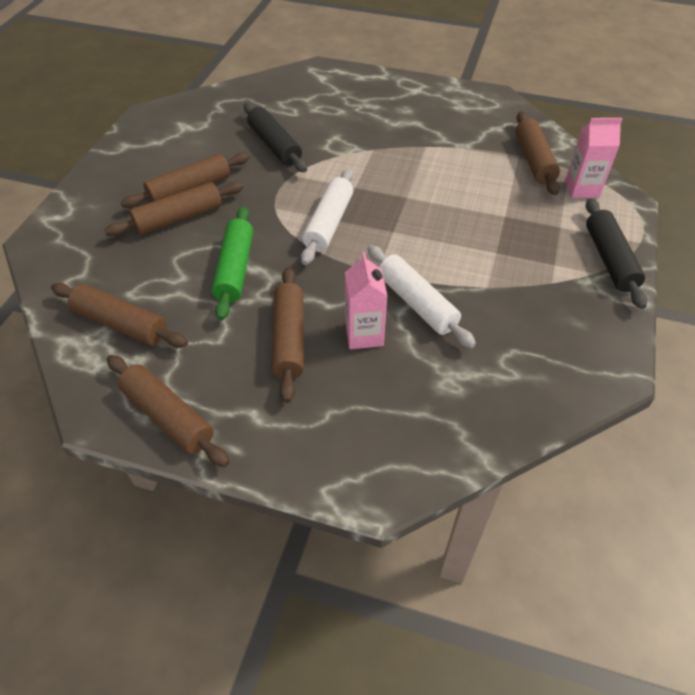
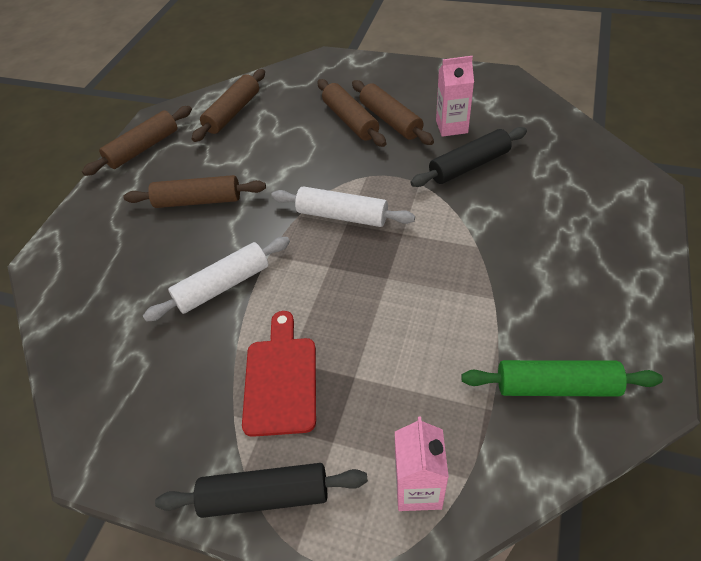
camera: 95 degrees right, 0 degrees up
(235, 269) = (283, 161): green rolling pin -> green rolling pin (556, 386)
(364, 334) = (192, 248): pink carton -> pink carton (451, 126)
(514, 256) = (281, 379): none -> red cutting board
(534, 160) = (481, 428): brown rolling pin -> none

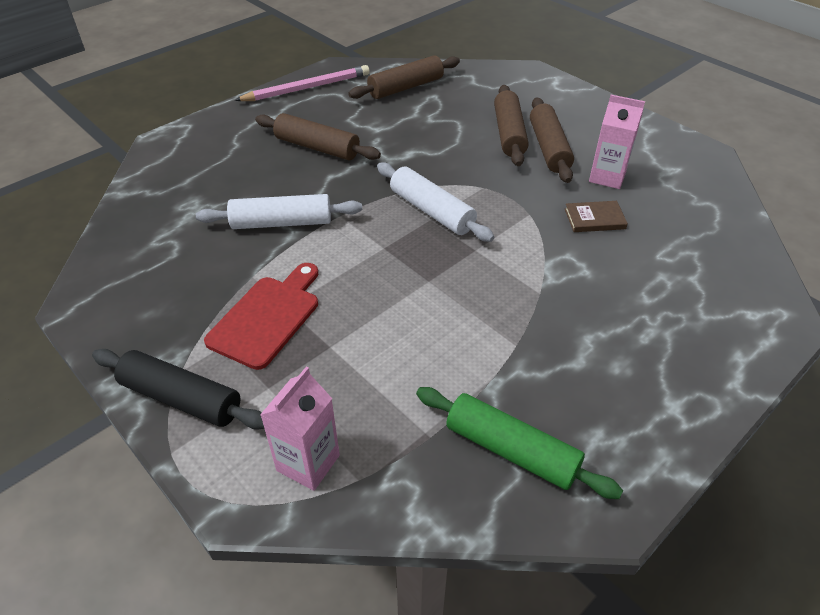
camera: 25 degrees right, 5 degrees down
(143, 148) = (307, 88): brown rolling pin -> pink pencil
(469, 166) = (594, 219): black rolling pin -> brown book

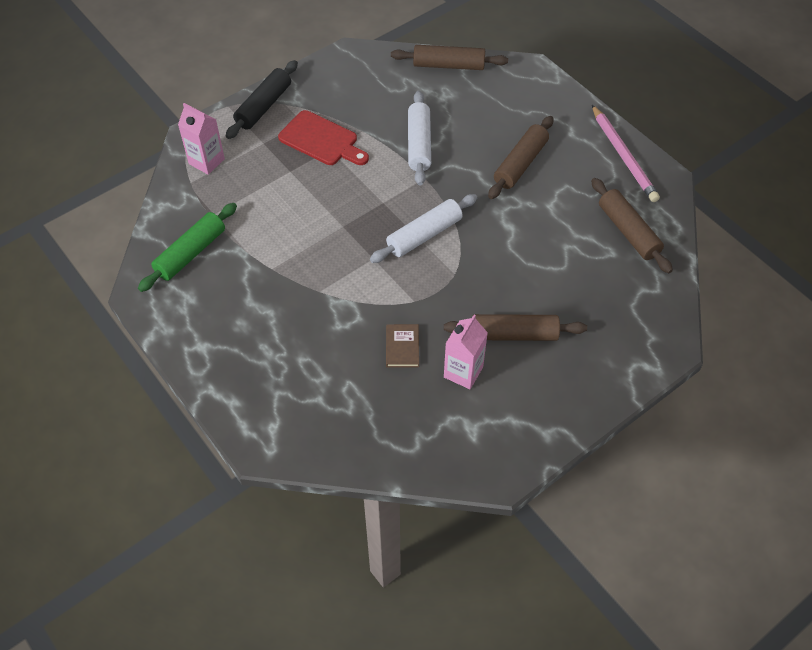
camera: 95 degrees right, 10 degrees up
(509, 133) = (540, 306): brown rolling pin -> brown rolling pin (448, 65)

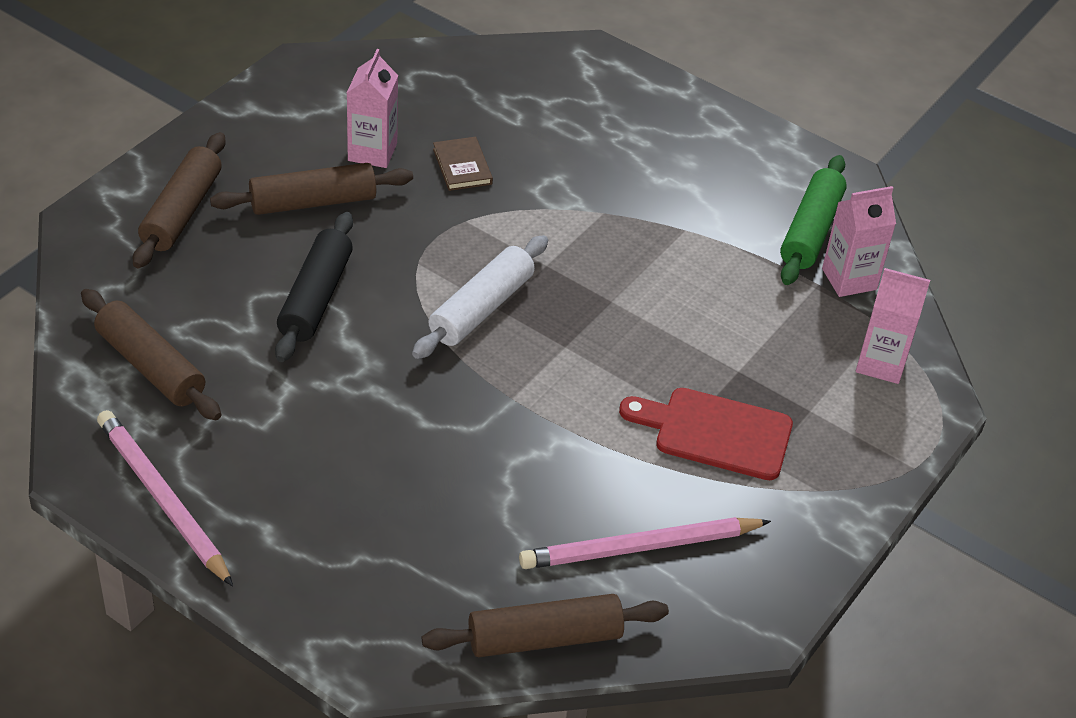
camera: 160 degrees right, 10 degrees down
(189, 215) = (849, 279): none -> pink carton
(263, 106) = (851, 478): black rolling pin -> black rolling pin (316, 297)
(387, 94) = (640, 547): none -> pink pencil
(419, 144) = (543, 455): white rolling pin -> none
(520, 164) = (352, 451): brown rolling pin -> brown rolling pin (182, 211)

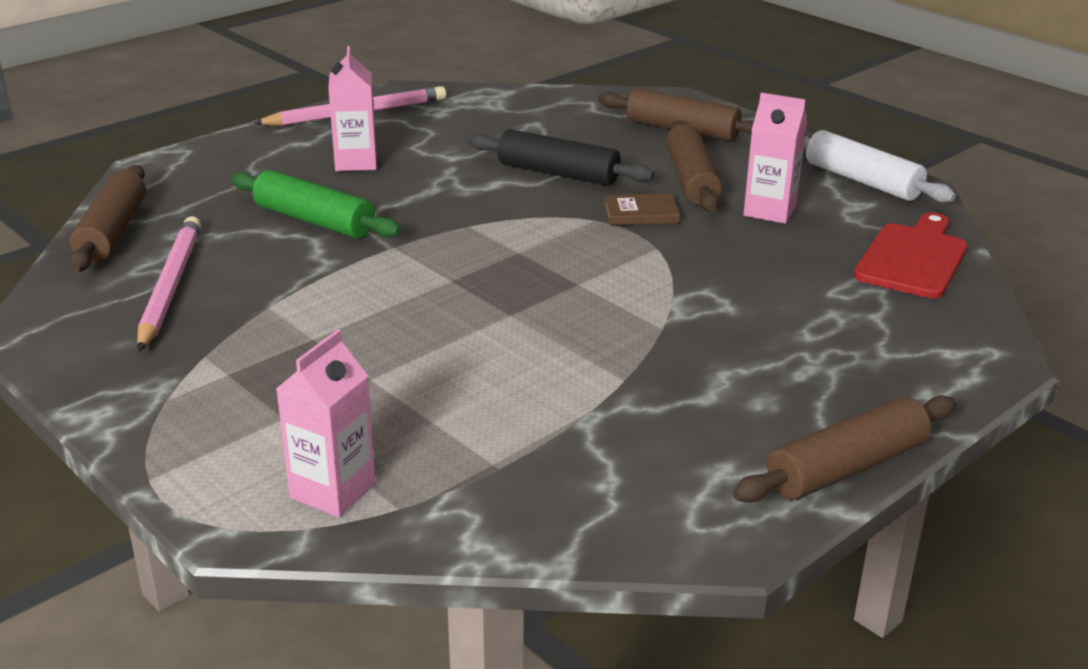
camera: 105 degrees right, 15 degrees down
(151, 366) = (496, 114): brown rolling pin -> brown rolling pin (846, 467)
(462, 166) = (747, 254): brown book -> brown book (641, 213)
(481, 308) = (521, 243): white rolling pin -> white rolling pin (862, 181)
(715, 433) = (286, 348): red cutting board -> red cutting board (913, 258)
(810, 231) = (606, 482): green rolling pin -> green rolling pin (314, 221)
(849, 279) = (500, 497): pink carton -> pink carton (356, 162)

